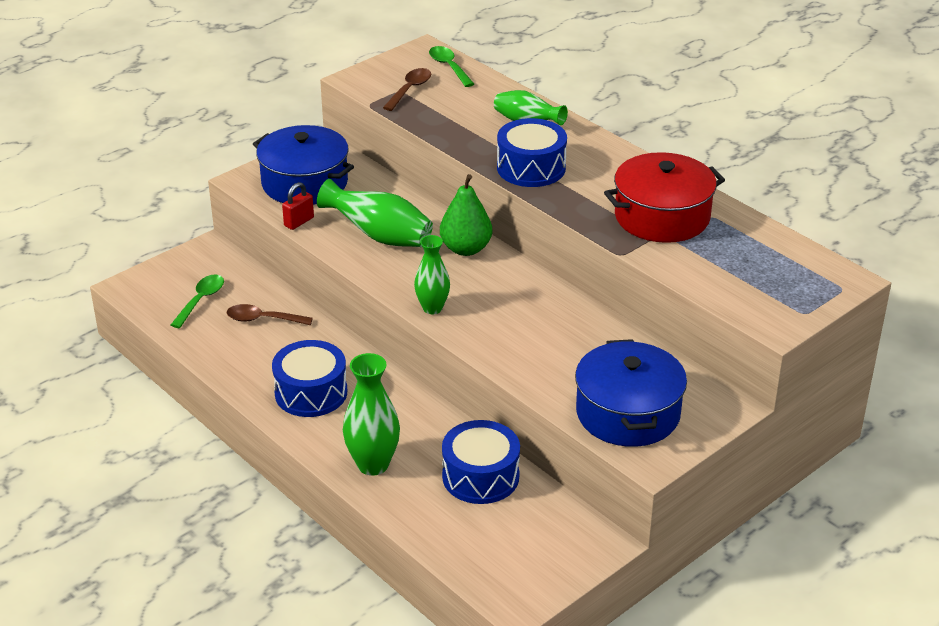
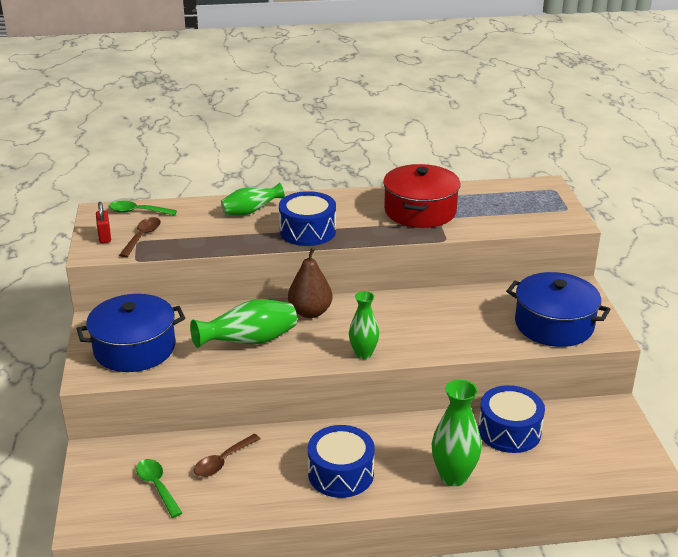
camera: 55 degrees left, 5 degrees down
(299, 222) = (182, 371): red padlock -> red padlock (105, 237)
(410, 89) = (142, 237): brown spoon -> brown spoon turned 45 degrees clockwise
(466, 249) = (310, 312): green pear -> brown pear

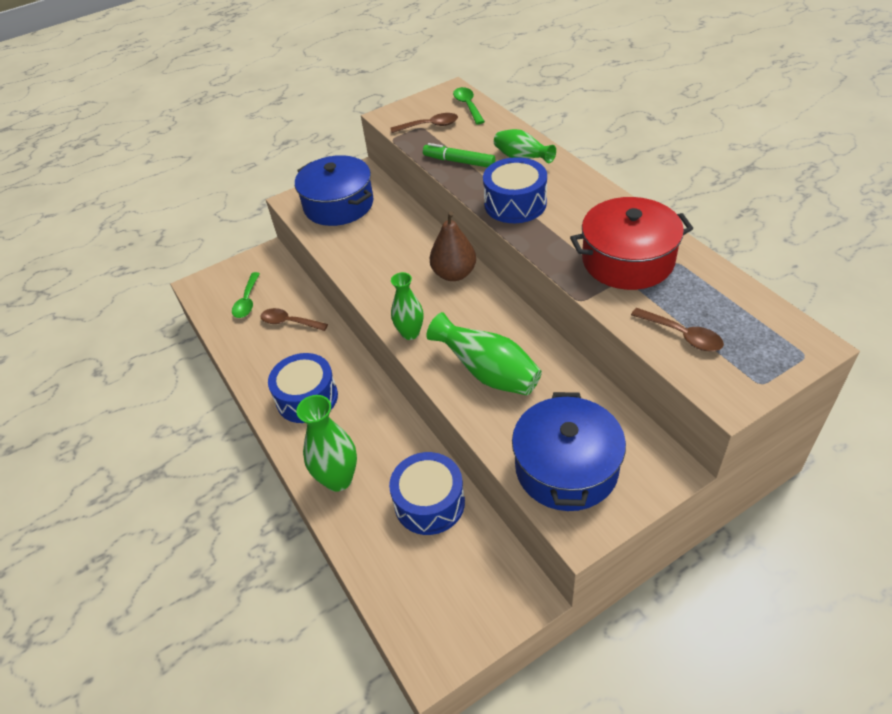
camera: 70 degrees right, 15 degrees up
(105, 237) = (415, 110): red padlock -> none
(157, 486) = (247, 301): green spoon -> green spoon turned 150 degrees clockwise
(218, 238) = (459, 161): none -> green marker
(249, 342) = (385, 258): green vase -> green vase (488, 373)
(509, 217) = (682, 335): none -> brown spoon

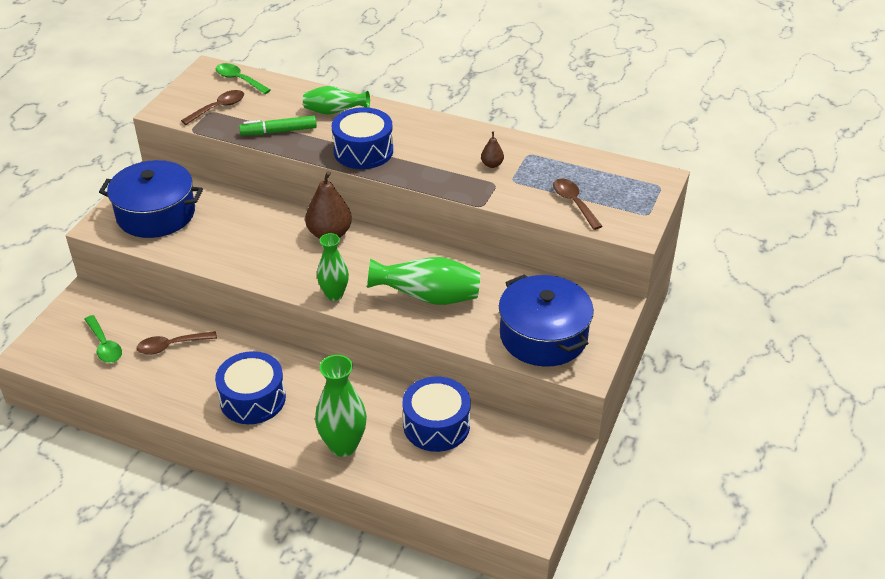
camera: 40 degrees left, 5 degrees down
(627, 260) = (492, 164): red pot -> brown pear
(682, 335) = (574, 203): brown spoon -> brown spoon turned 120 degrees counterclockwise

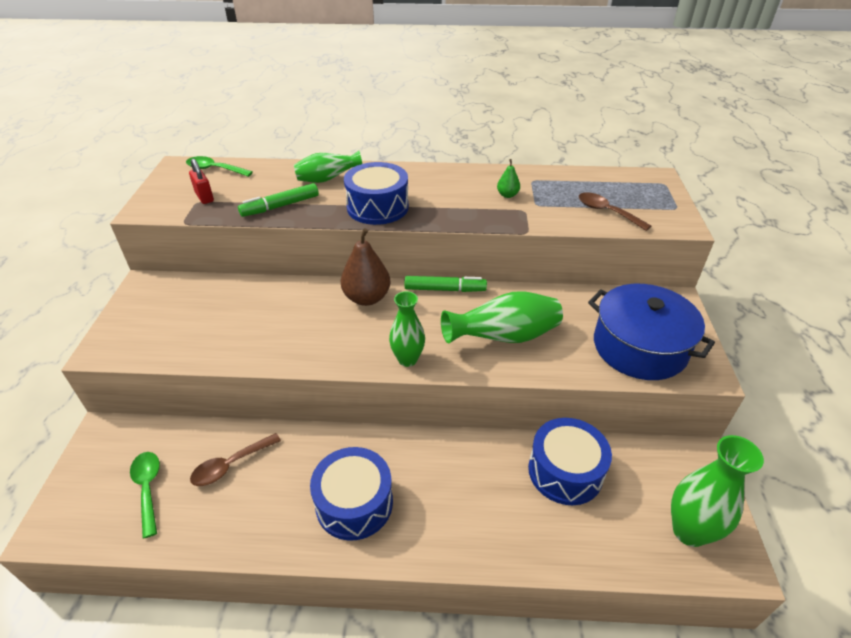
camera: 20 degrees left, 0 degrees up
(104, 345) = (148, 488): green spoon -> green spoon turned 150 degrees counterclockwise
(156, 214) = (166, 321): blue pot -> none
(218, 108) = (204, 197): brown spoon -> red padlock
(343, 445) = (485, 530): green vase -> green vase (689, 531)
(403, 243) = (445, 289): none -> green marker
(492, 164) = (507, 195): brown pear -> green pear

